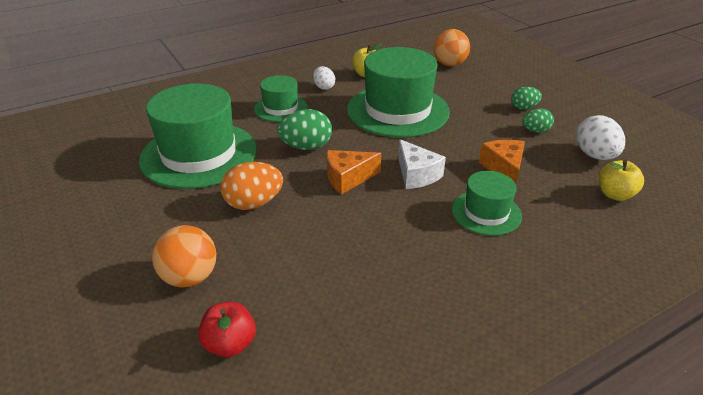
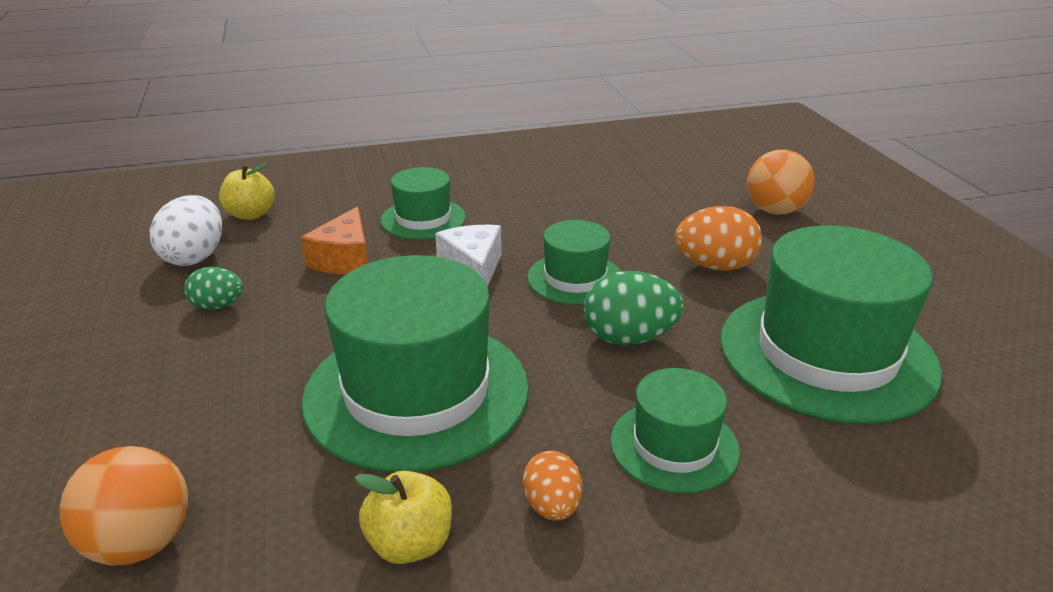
camera: 165 degrees left, 5 degrees down
(230, 344) = (722, 170): red apple -> none
(324, 87) = (552, 506): white egg -> orange egg
(348, 178) = (575, 278): orange cheese -> green hat
(523, 108) = (167, 355): green egg -> none

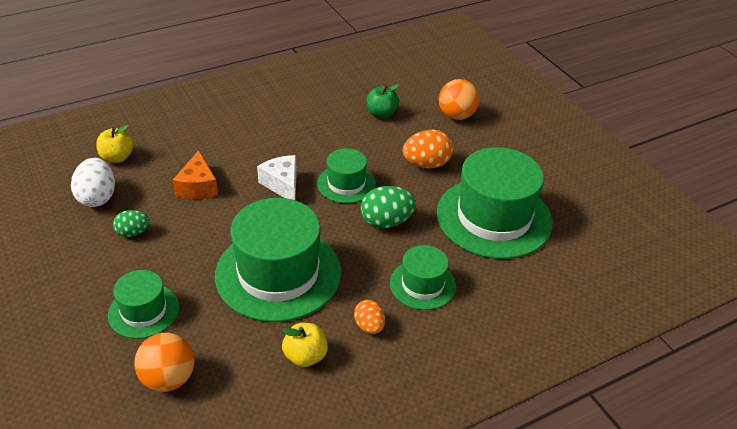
camera: 15 degrees left, 10 degrees up
(423, 219) = (236, 148): green hat -> green hat (143, 311)
(655, 199) = (381, 114): none -> green apple

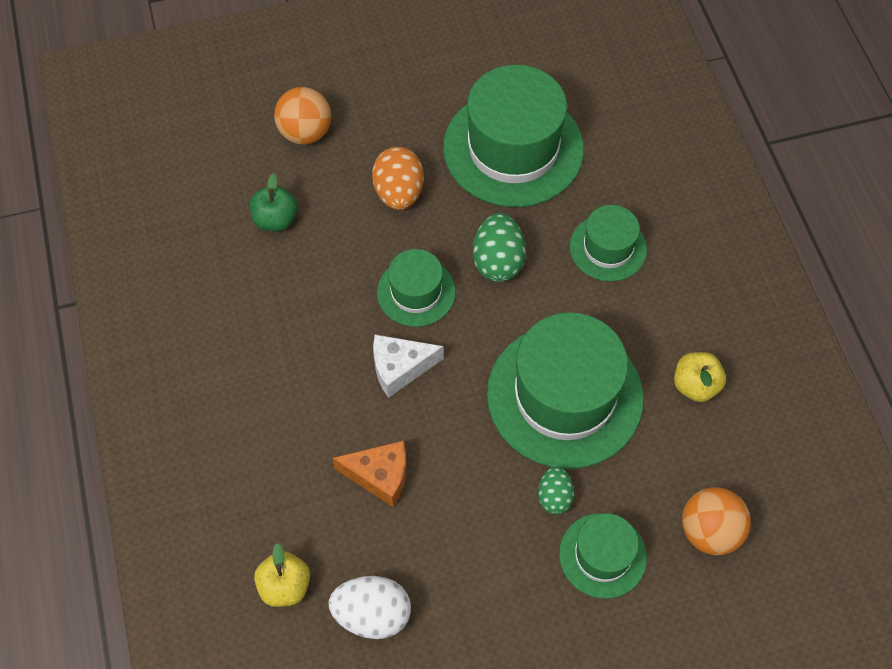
camera: 75 degrees left, 20 degrees up
(133, 232) = (457, 565): green egg -> green egg (554, 496)
(369, 326) = (661, 314): orange egg -> none

